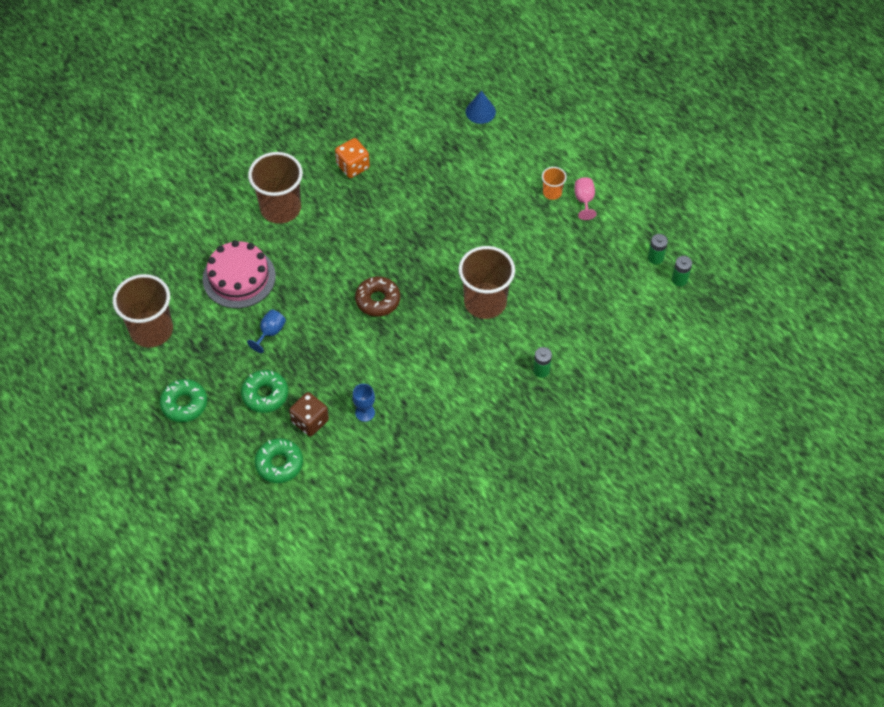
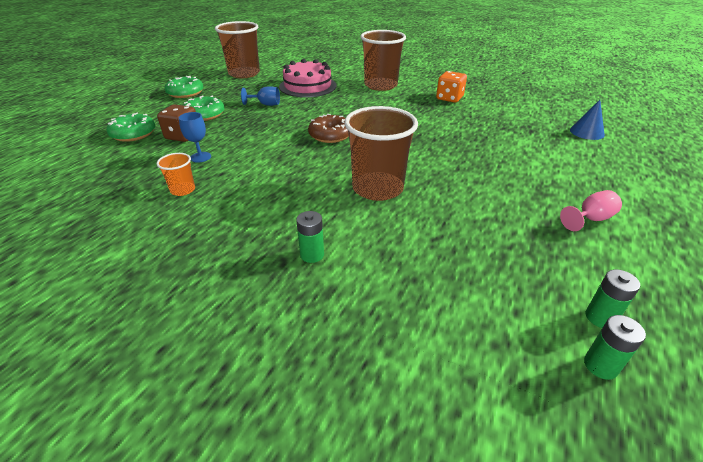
camera: 65 degrees right, 20 degrees down
(552, 192) = (565, 193): orange cup -> orange cup (183, 190)

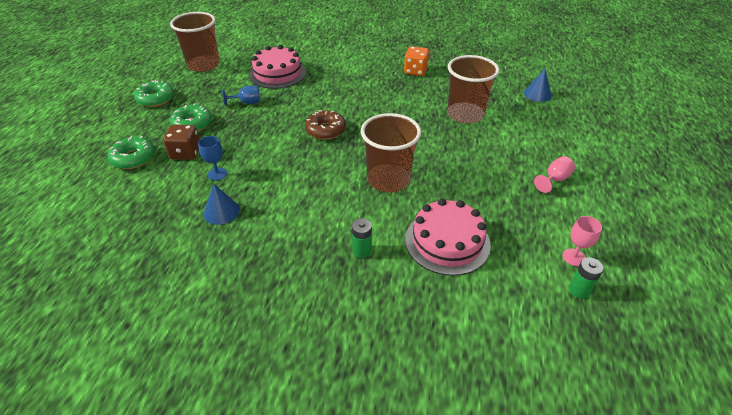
camera: 15 degrees left, 5 degrees up
(183, 190) = (221, 211): orange cup -> blue cone
(380, 85) = (347, 63): brown cup -> brown cup (465, 114)
(423, 264) = (447, 241): none -> pink cake
(600, 317) = (574, 257): green battery -> pink goblet

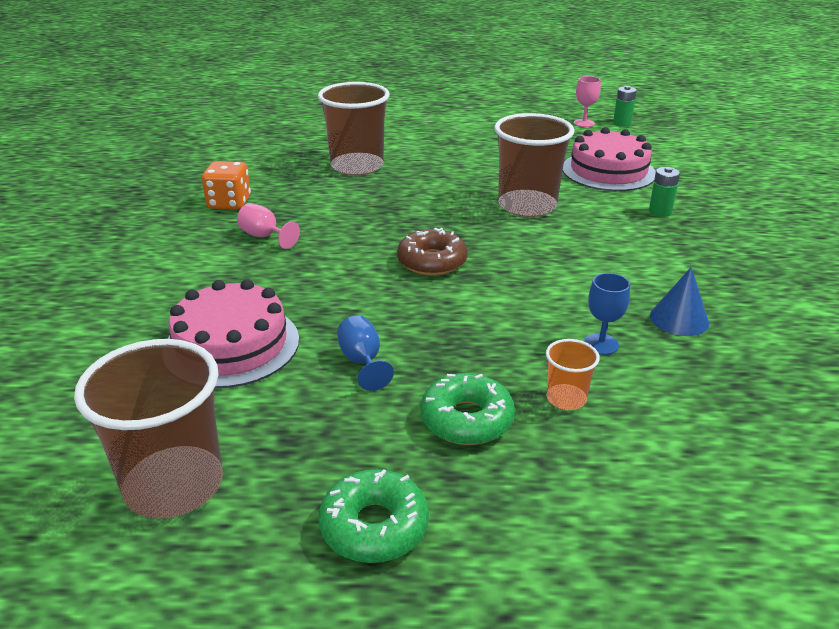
camera: 100 degrees left, 10 degrees down
(133, 158) = (622, 471): green donut -> none
(186, 153) = (566, 399): brown dice -> orange cup
(537, 94) = (297, 128): blue cone -> none
(554, 180) = (475, 126): pink goblet -> pink goblet (264, 236)

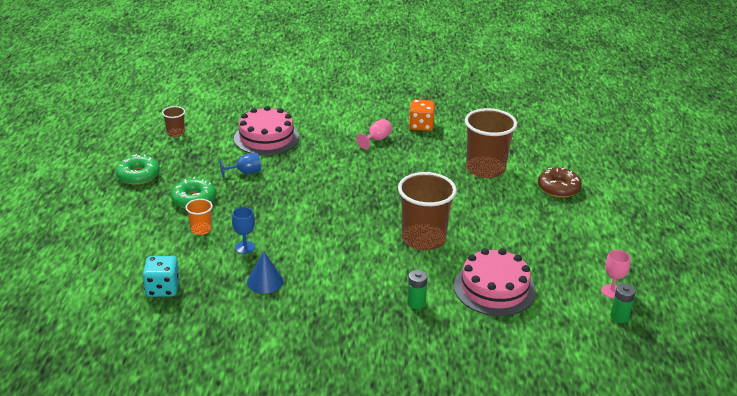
camera: 90 degrees right, 0 degrees up
(174, 485) = (175, 133): brown cup -> brown cup, size x0.47
(432, 262) = (343, 195): brown donut -> brown donut (558, 188)
(760, 425) = (162, 288): none -> turquoise dice

